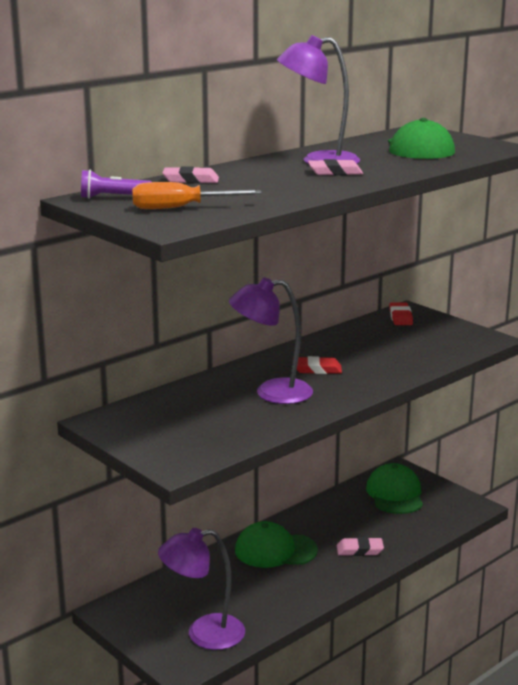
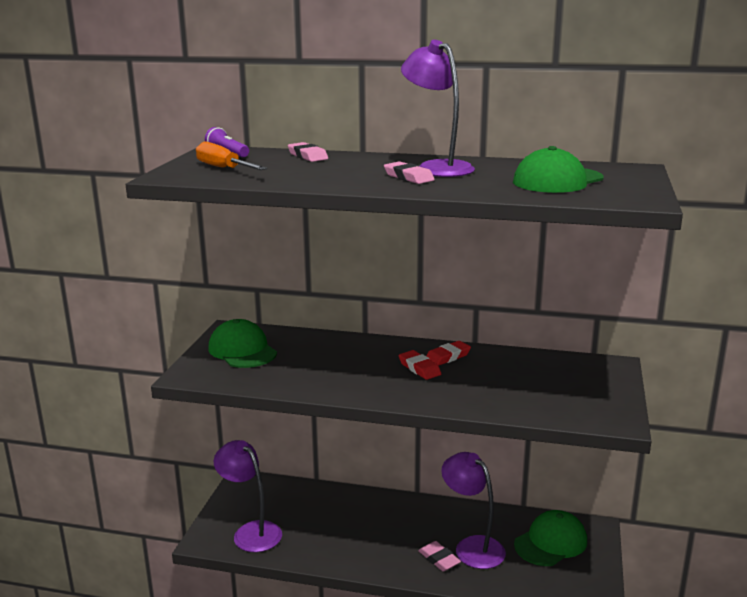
camera: 55 degrees right, 0 degrees up
(271, 392) = (350, 366): purple lamp -> purple lamp (472, 546)
(275, 550) = (389, 517): green cap -> green cap (242, 350)
(400, 317) = (590, 366): red eraser -> red eraser (447, 357)

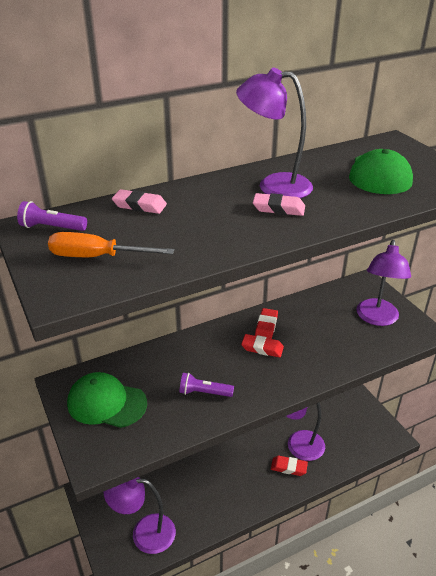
camera: 40 degrees left, 15 degrees up
(323, 374) = (204, 392): none -> purple flashlight
(439, 559) = (289, 467): pink eraser -> red eraser
(551, 542) = (334, 411): green cap -> none
(577, 392) = (377, 318): none -> purple lamp

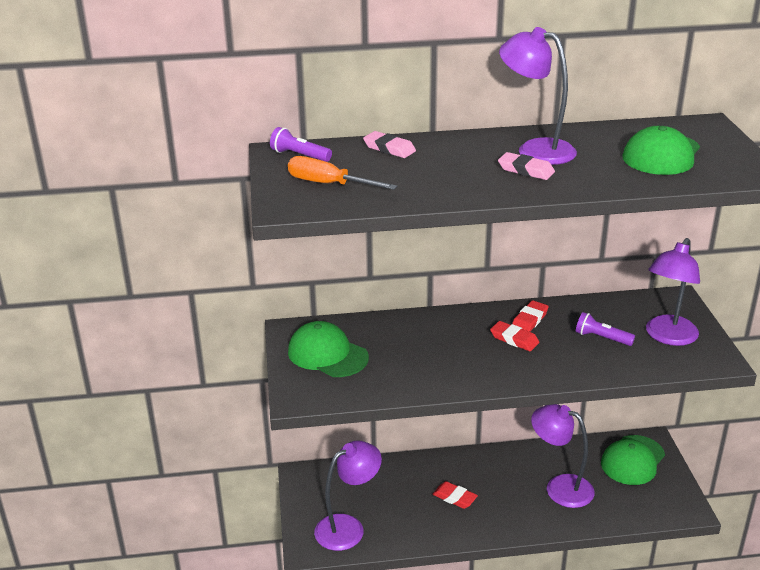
camera: 20 degrees right, 5 degrees down
(144, 533) = (348, 527): purple lamp -> purple lamp turned 120 degrees clockwise
(204, 392) = (431, 366): purple flashlight -> purple flashlight (602, 338)
(289, 467) = (538, 508): red eraser -> red eraser (454, 497)
(339, 405) = (632, 460): none -> green cap

